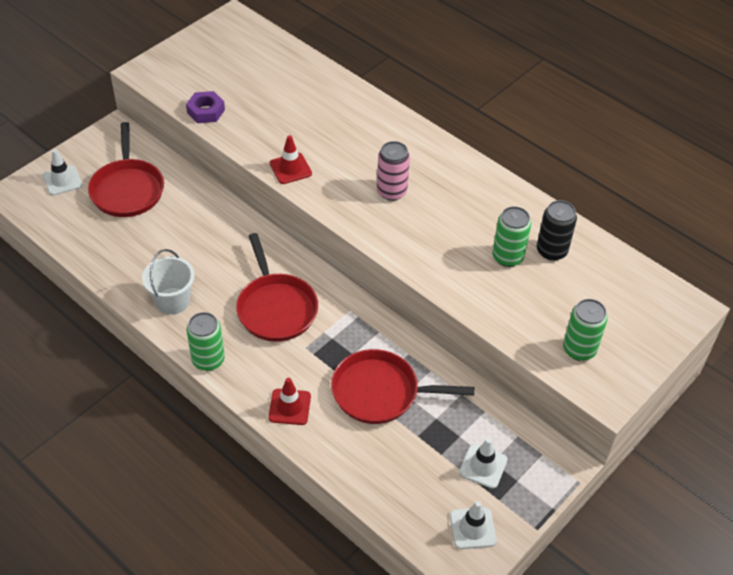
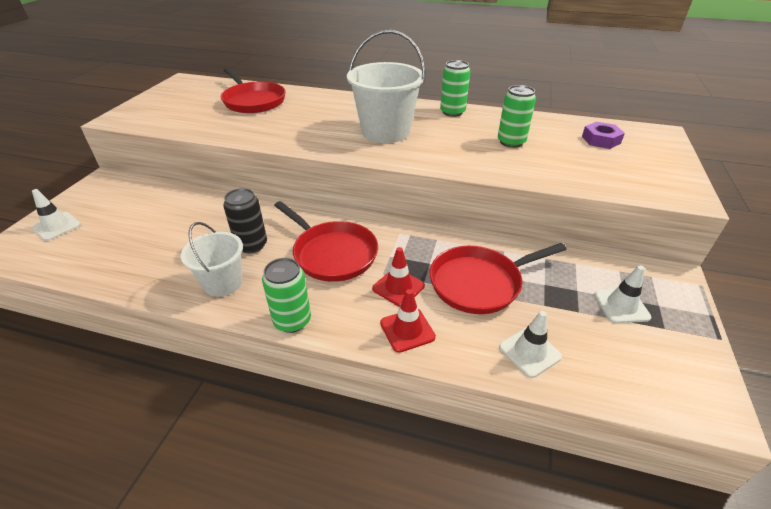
camera: 25 degrees left, 10 degrees down
(127, 189) = (132, 214): red pan -> red pan (253, 101)
(206, 111) = (188, 127): purple nut -> purple nut (601, 140)
(290, 168) = (289, 140): red traffic cone -> red traffic cone (398, 287)
(391, 191) = (385, 132): pink can -> white bucket
(472, 528) = (674, 365): white traffic cone -> white traffic cone (529, 352)
(551, 251) = (536, 131): black can -> black can (251, 245)
(579, 349) = (629, 176): green can -> green can (452, 112)

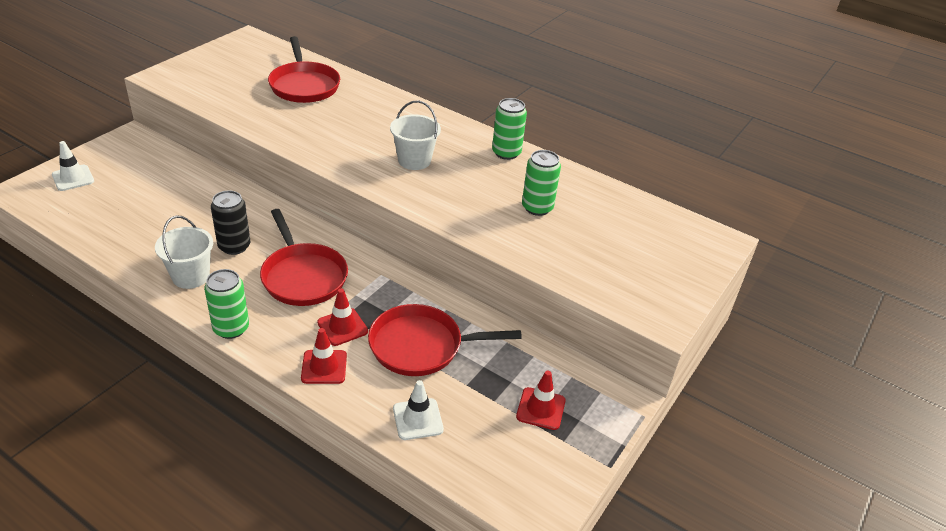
camera: 15 degrees right, 0 degrees up
(385, 132) = (414, 160): white bucket -> white bucket, size x0.61
(601, 140) = (640, 231): purple nut -> none
(621, 306) = (540, 409): white traffic cone -> red traffic cone

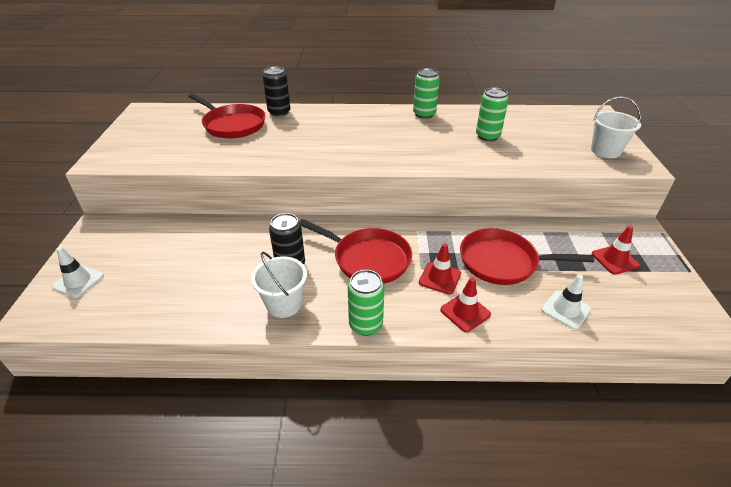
camera: 30 degrees left, 0 degrees up
(363, 89) = (279, 112): none -> black can
(414, 160) = (377, 140): white bucket -> white bucket (605, 151)
(421, 346) = (502, 262): red pan -> red pan turned 45 degrees clockwise

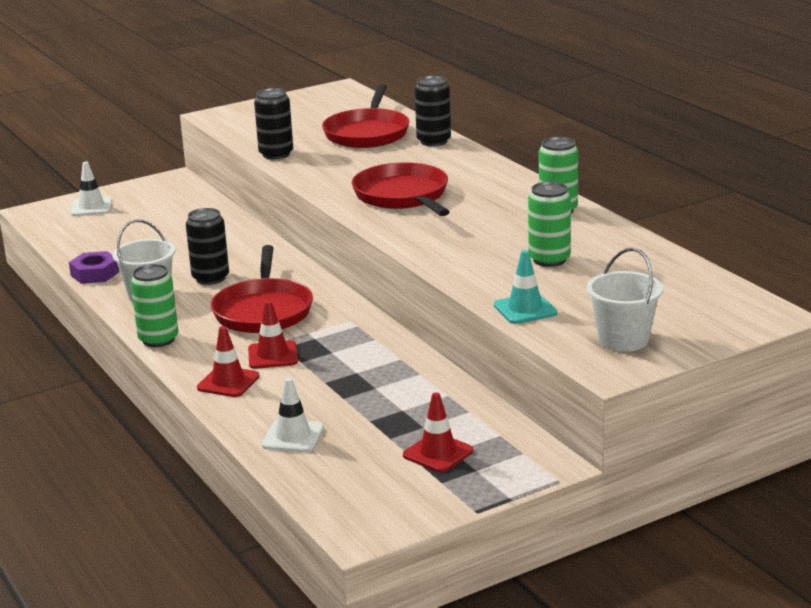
camera: 60 degrees right, 15 degrees down
(208, 321) = (95, 274): none -> purple nut
(213, 162) = (276, 154): none -> black can
(502, 262) = (345, 383): red pan -> red pan (403, 196)
(548, 162) = (525, 309): none -> turquoise traffic cone

